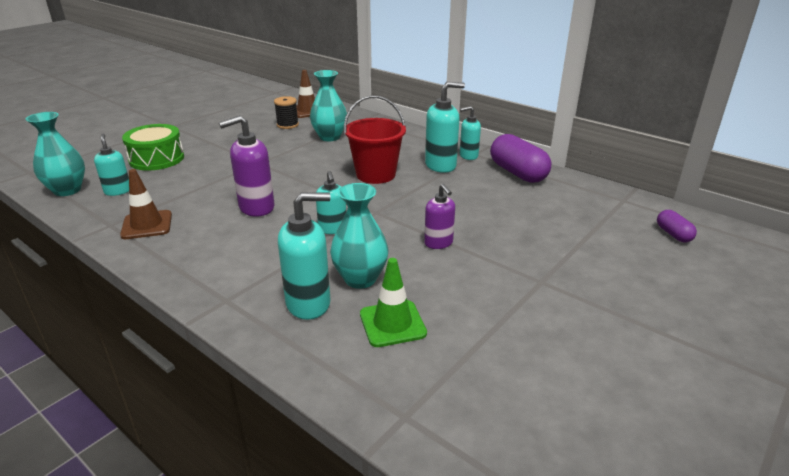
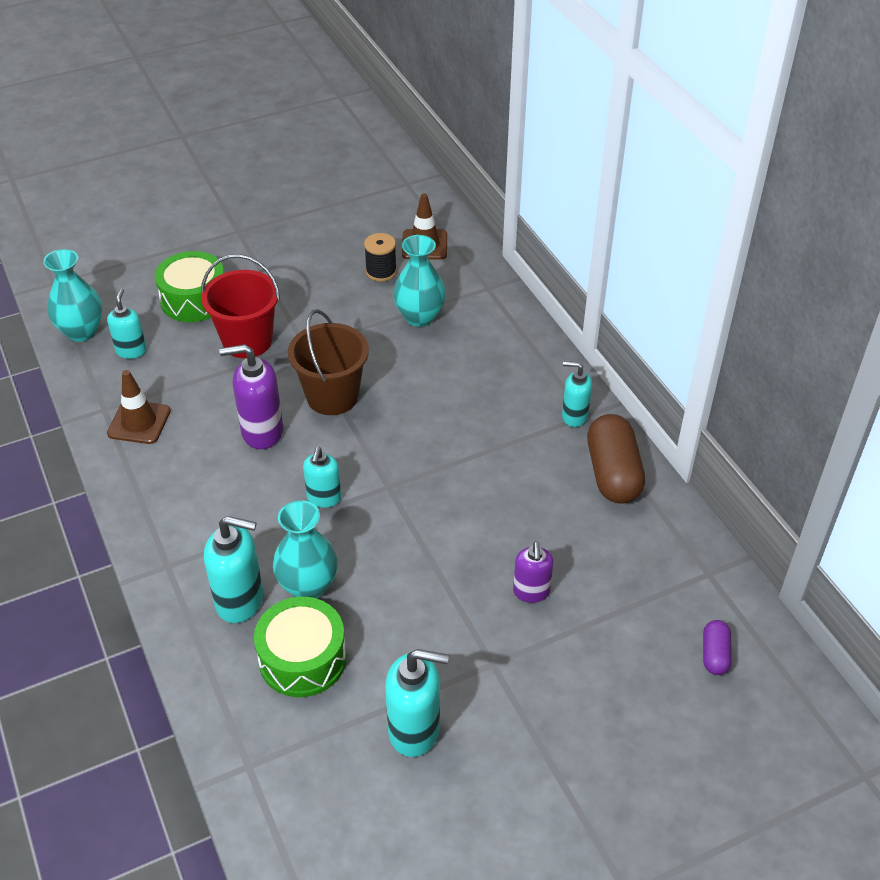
camera: 25 degrees right, 15 degrees up
(298, 180) = (332, 396): none -> brown bucket
(376, 174) = (430, 416): red bucket -> red bucket (247, 341)
(392, 323) = (302, 658): green traffic cone -> green drum
(438, 243) = (424, 564): purple soap dispenser -> purple soap dispenser (531, 592)
(441, 165) = (523, 425): turquoise soap dispenser -> turquoise soap dispenser (414, 730)
(517, 173) = (613, 473): purple capsule -> brown capsule

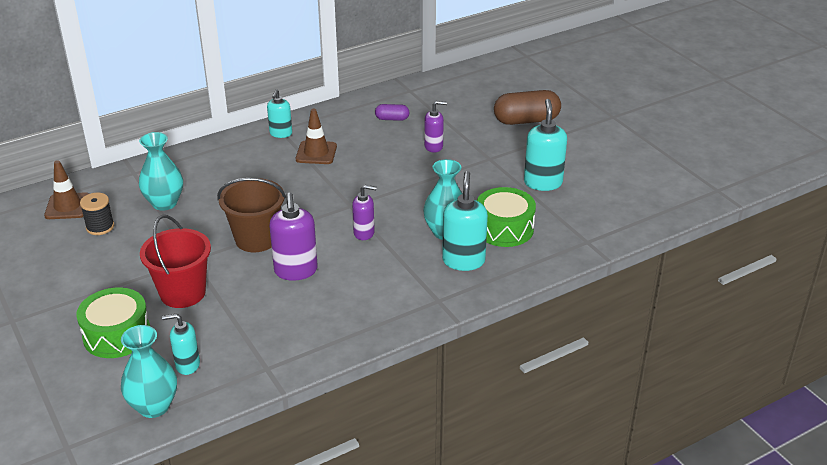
camera: 95 degrees left, 10 degrees down
(139, 422) = (284, 342): brown traffic cone -> brown traffic cone (316, 153)
(324, 498) = (364, 233): turquoise soap dispenser -> purple soap dispenser
(613, 473) = (333, 119): brown capsule -> brown capsule (526, 120)
(714, 654) = (465, 90): purple capsule -> purple capsule (392, 119)

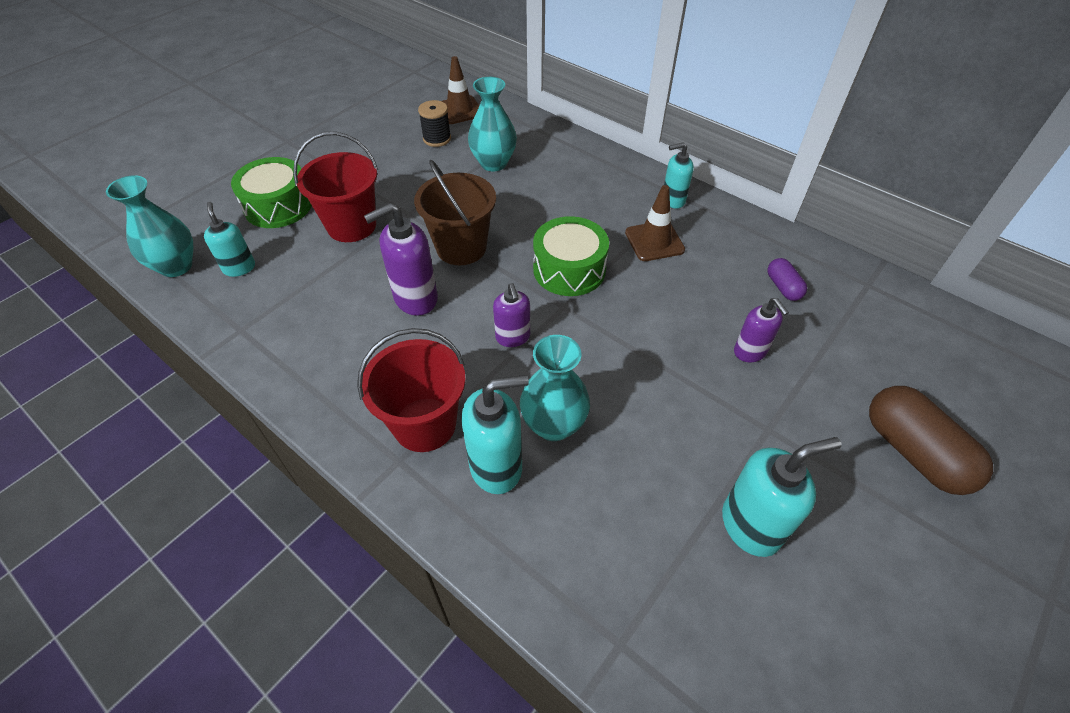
camera: 70 degrees right, 15 degrees up
(415, 285) = (424, 424): none -> red bucket
(504, 228) = (597, 500): green drum -> green drum (569, 269)

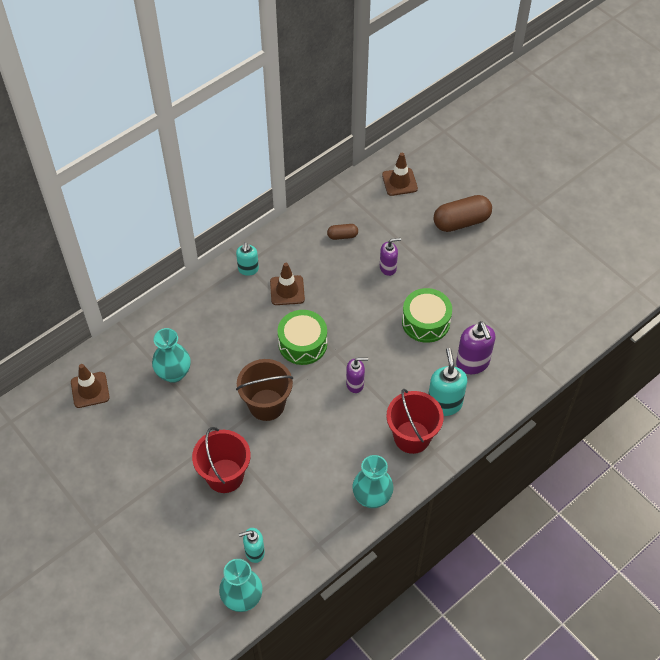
camera: 80 degrees left, 5 degrees up
(278, 206) = (187, 530): green drum -> green drum (425, 322)
(415, 298) = (310, 436): purple soap dispenser -> purple soap dispenser (472, 363)
(437, 139) = (128, 410): black spool -> none
(553, 425) = (422, 373): turquoise vase -> turquoise vase (372, 497)
(751, 525) = (490, 300): turquoise soap dispenser -> none
(783, 287) = (342, 236): purple capsule -> brown capsule
(941, 346) = (399, 182): none -> brown traffic cone

